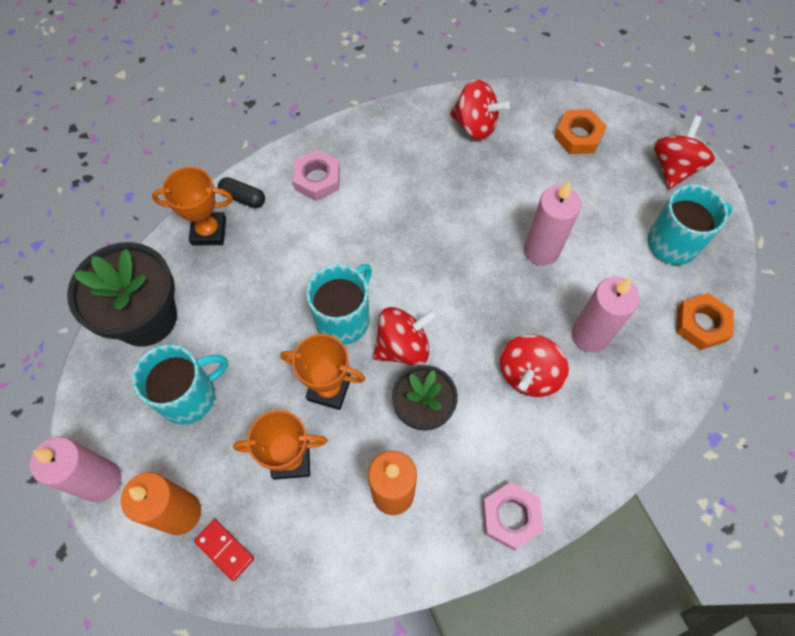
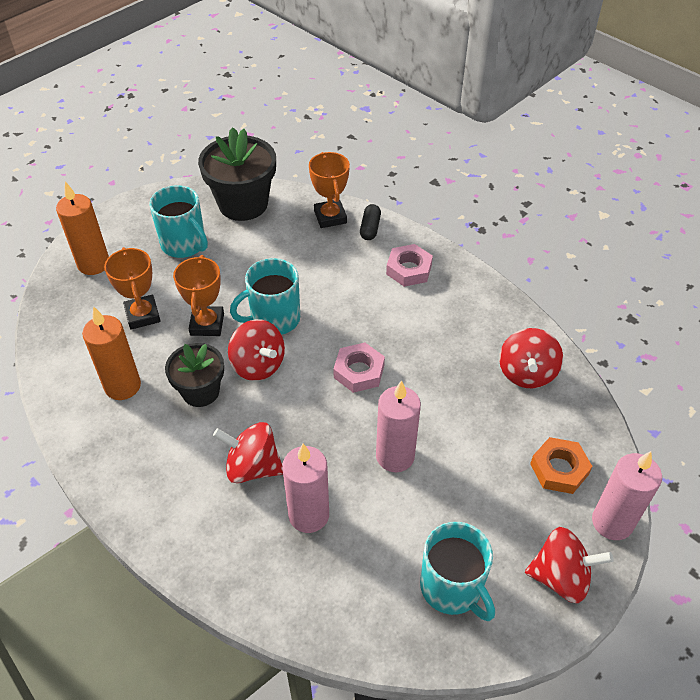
camera: 75 degrees right, 15 degrees down
(101, 481) = (112, 218): pink candle -> pink candle (612, 522)
(224, 550) = (68, 295): red domino -> none
(343, 319) = (274, 319): turquoise mug -> turquoise mug turned 135 degrees clockwise
(510, 517) = (111, 475): pink nut -> pink nut (359, 371)
(701, 324) = (352, 627): orange nut -> none

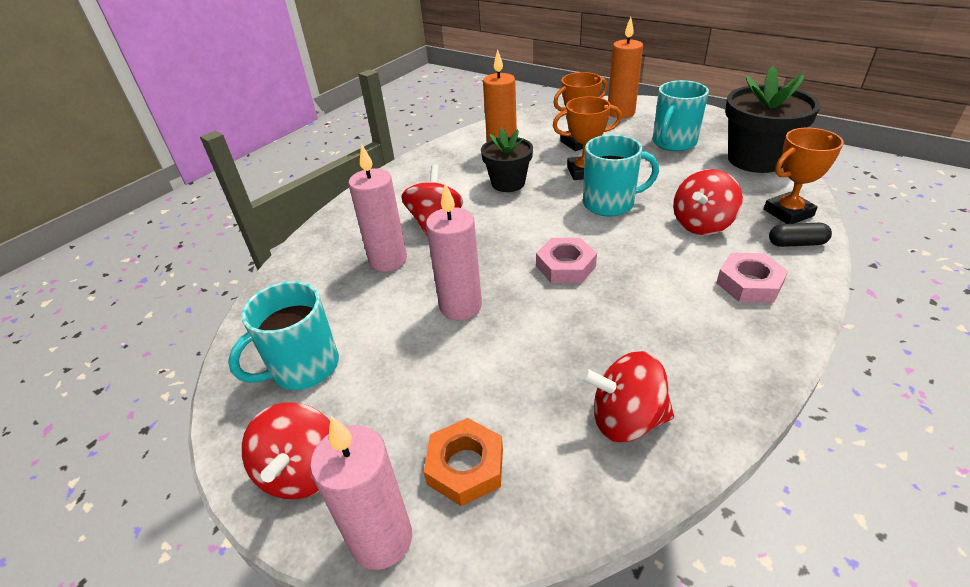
camera: 85 degrees right, 10 degrees down
(258, 365) = (548, 205): red spinning top -> red spinning top (701, 224)
(274, 319) = (610, 204): turquoise mug -> turquoise mug turned 120 degrees clockwise

